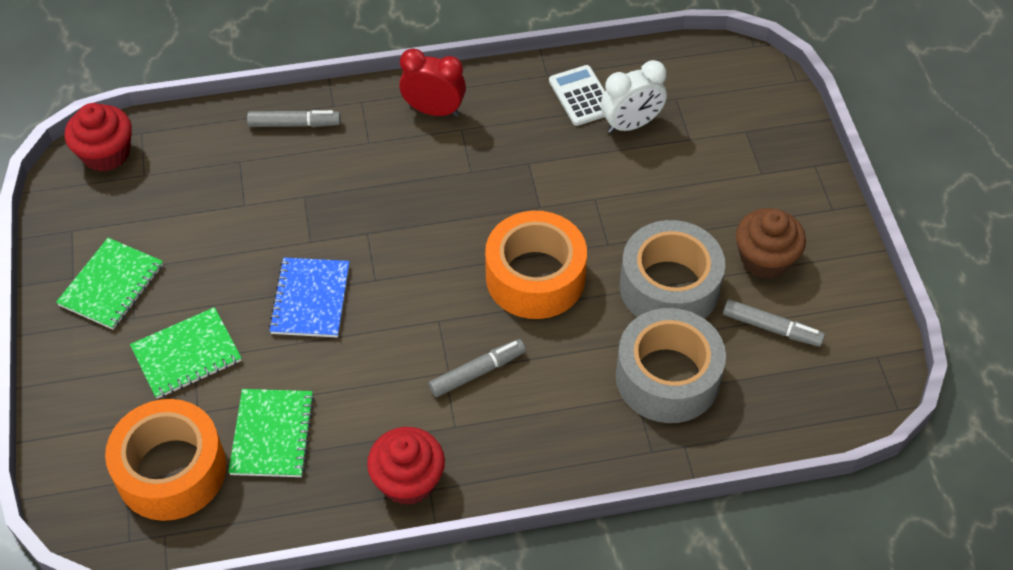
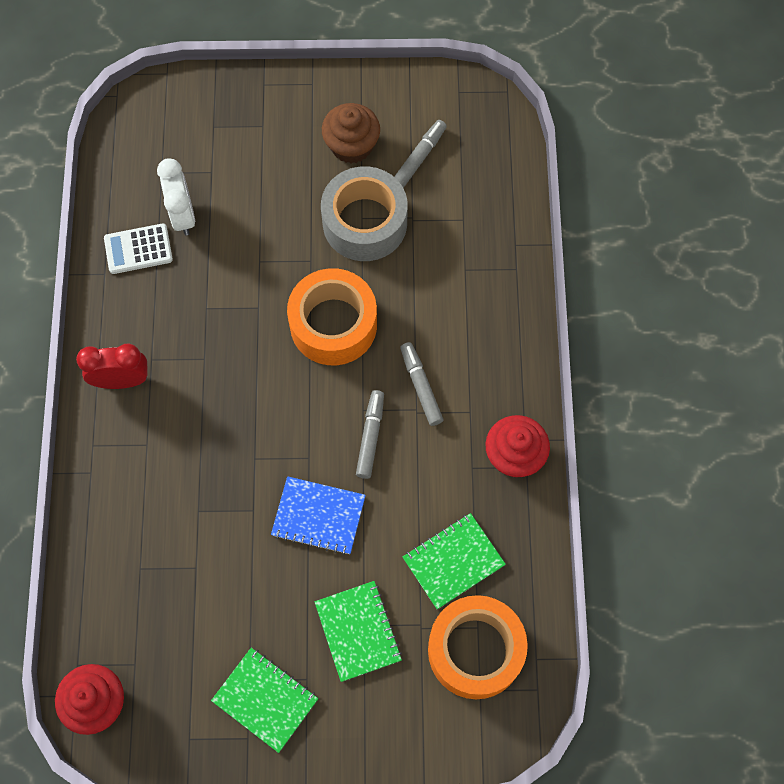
camera: 80 degrees left, 15 degrees up
(272, 434) = (453, 561): green notebook -> green notebook turned 45 degrees counterclockwise
(294, 124) = (105, 512): grey marker -> grey marker (370, 436)
(434, 110) = (122, 380): red clock -> red clock turned 60 degrees clockwise
(667, 377) = (451, 243): grey tape -> none

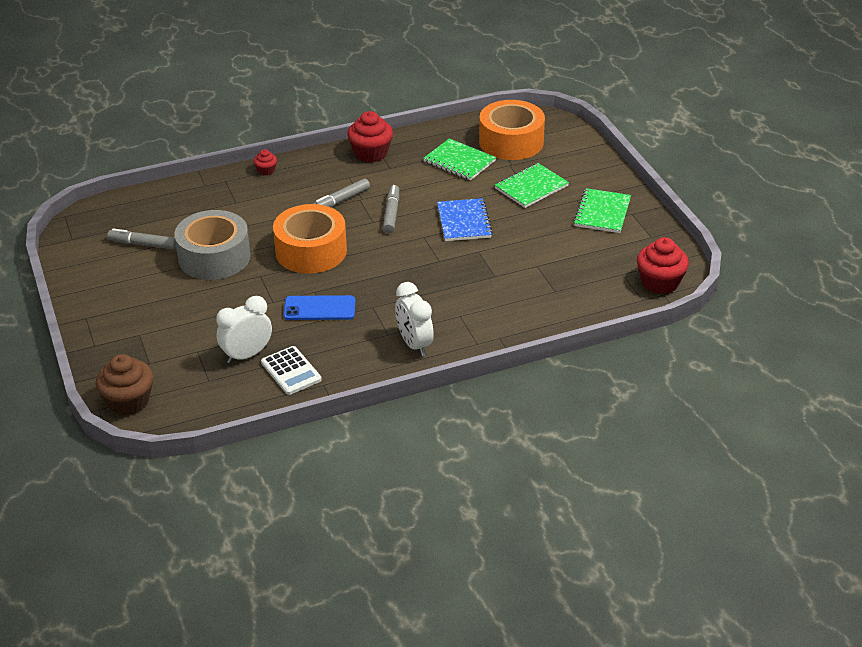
camera: 110 degrees left, 30 degrees down
(122, 380) = (414, 344): red clock -> white clock
(226, 304) = (319, 308): none -> blue phone
(351, 145) = (143, 281): brown cupcake -> brown cupcake (129, 401)
(370, 436) = (391, 213): grey marker -> grey marker turned 105 degrees clockwise
(521, 319) = (266, 170): none -> red cupcake

